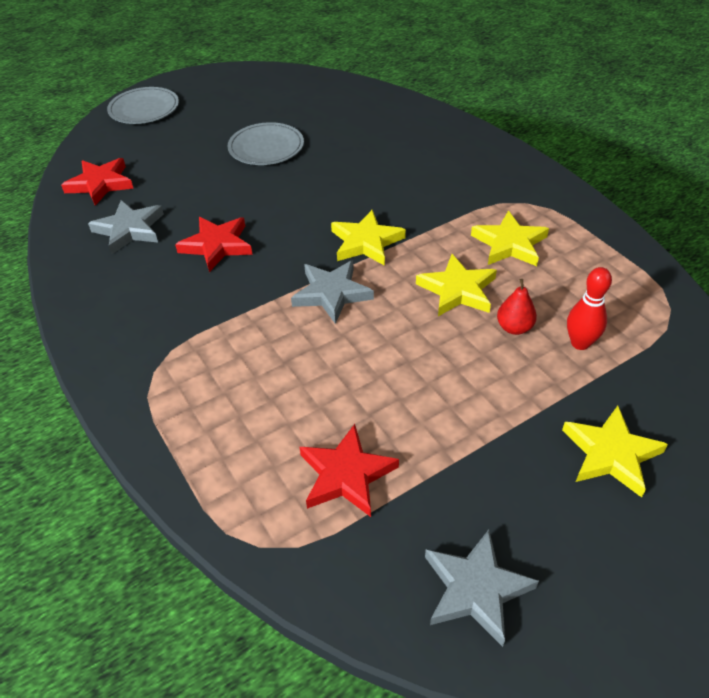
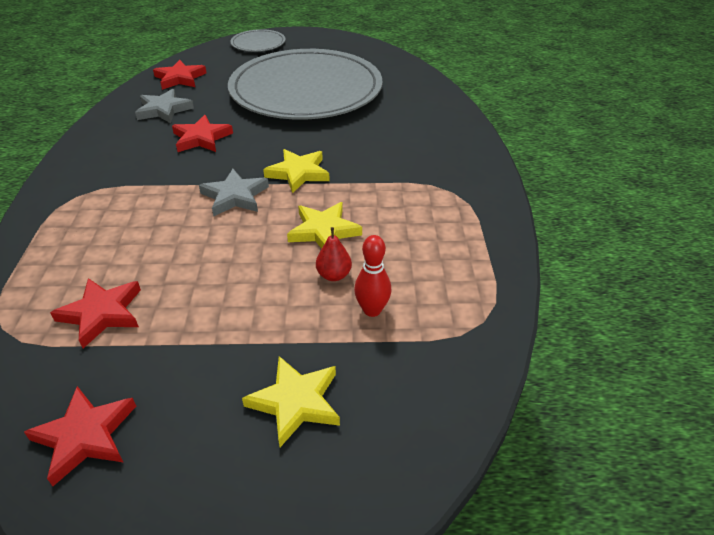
camera: 30 degrees right, 5 degrees down
(266, 147) = (306, 90): grey plate -> grey plate, size x2.44
(476, 589) = (85, 436): grey star -> red star
(509, 244) = (403, 216): yellow star -> none

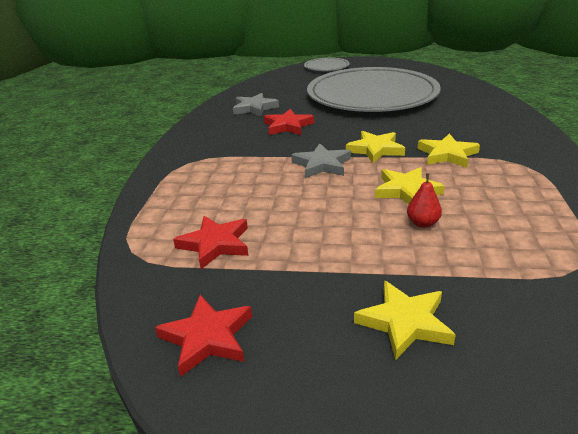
camera: 10 degrees right, 10 degrees down
(180, 78) = (265, 88): red star -> none
(372, 310) = (466, 251): red bowling pin -> none
(376, 179) = (447, 154): none -> yellow star

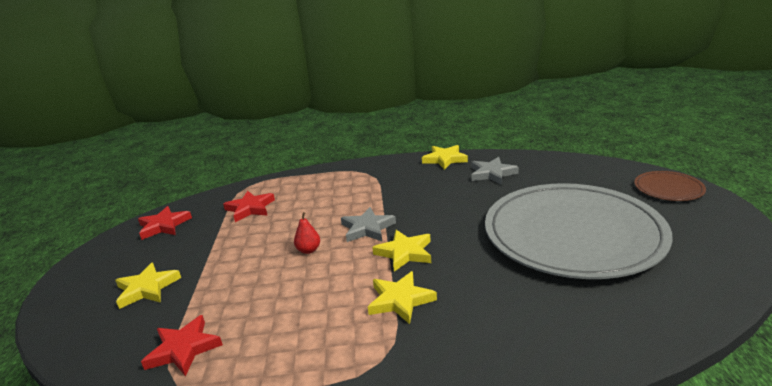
camera: 80 degrees right, 5 degrees down
(287, 126) = (451, 198): red star -> red star (183, 349)
(326, 67) = (668, 188): grey plate -> brown plate
(406, 190) = (318, 278): yellow star -> yellow star (444, 159)
(422, 223) = (260, 290): red pear -> red pear (308, 250)

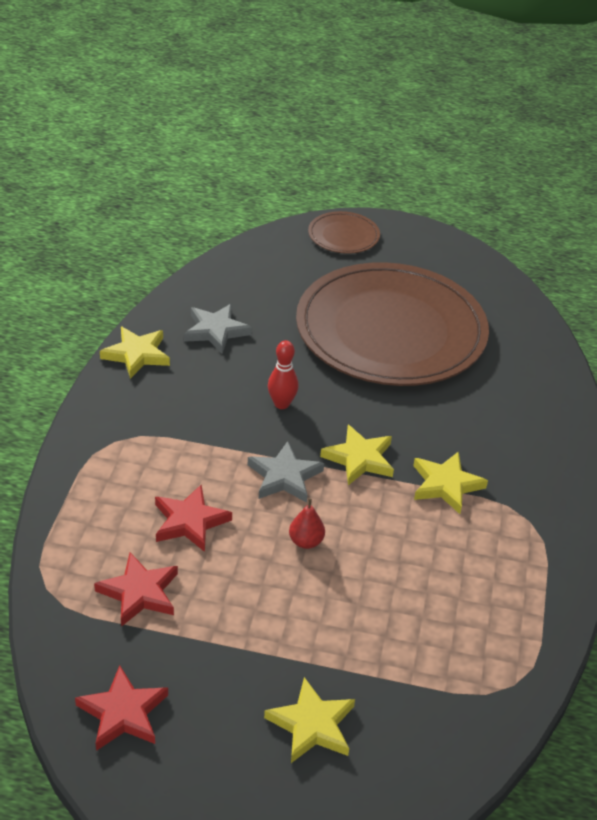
camera: 80 degrees left, 15 degrees up
(183, 349) = (458, 679): red star -> red star (189, 521)
(439, 211) = (281, 404): none -> red bowling pin
(573, 234) = (391, 330): grey plate -> brown plate

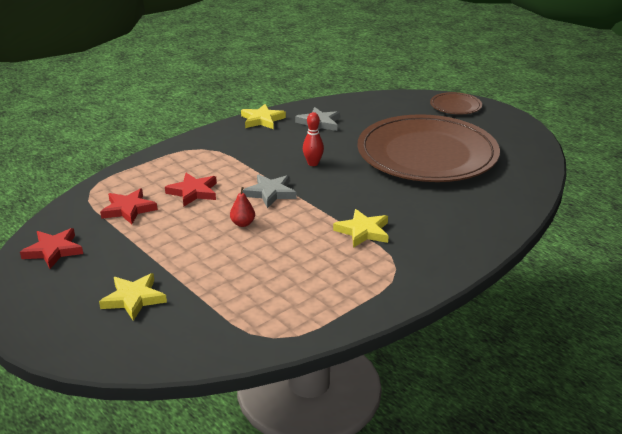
camera: 40 degrees right, 10 degrees down
(359, 458) = (325, 201): yellow star -> none

